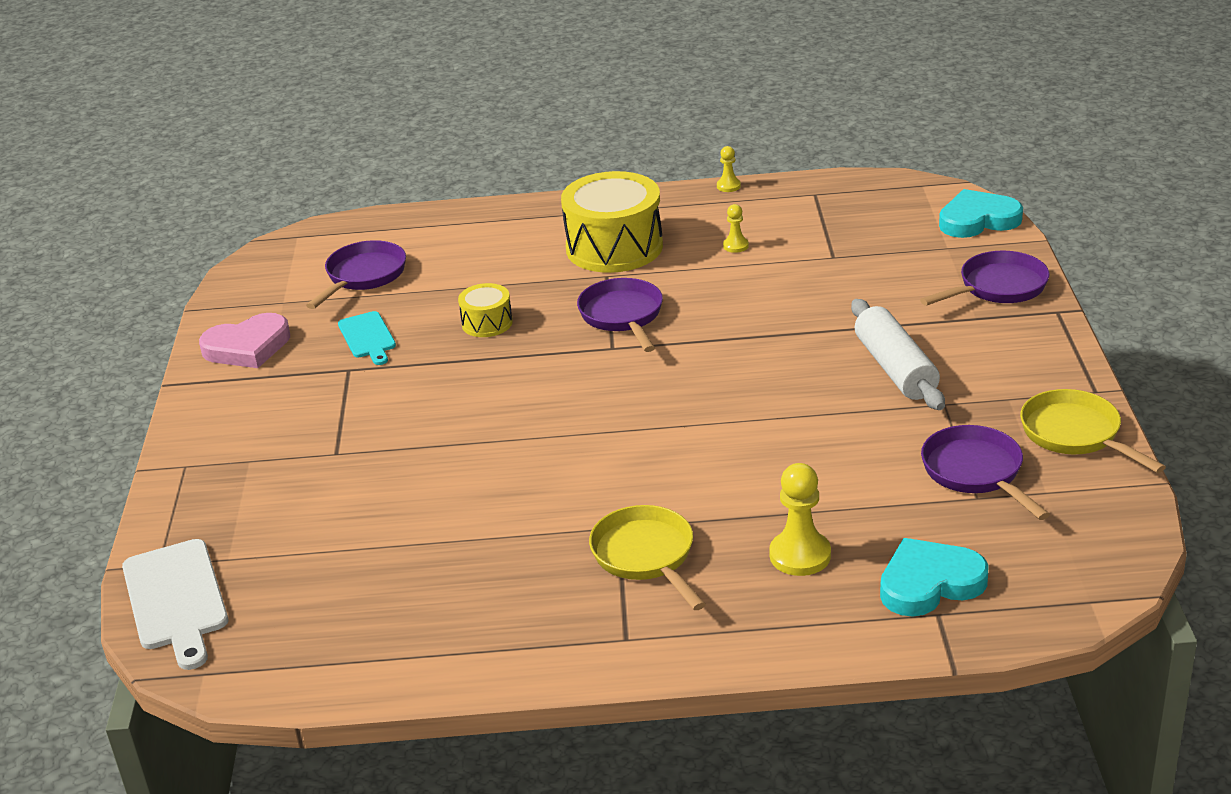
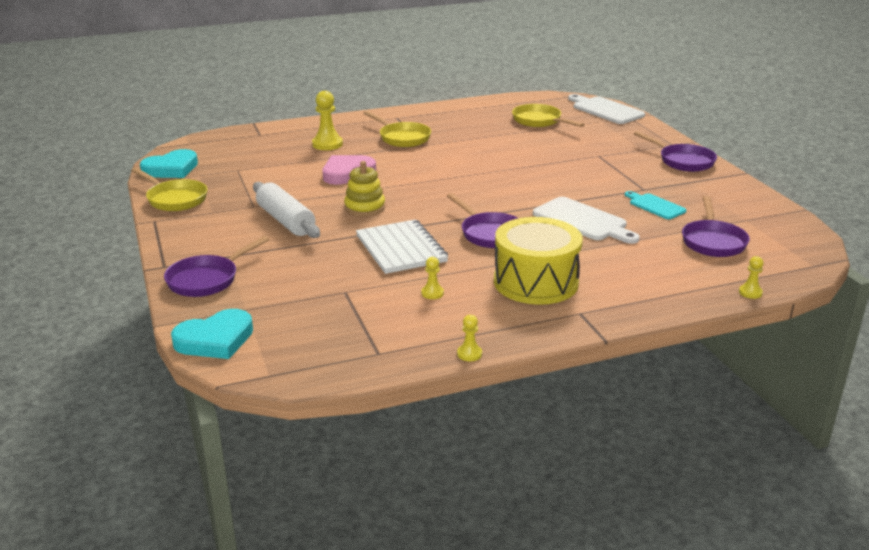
camera: 160 degrees right, 5 degrees down
(247, 347) = (727, 194): pink heart -> pink heart (347, 173)
(343, 577) = (539, 121): none -> yellow pan
(403, 215) = (750, 292): none -> yellow pawn
(487, 323) = (583, 221): yellow drum -> white cutting board
(748, 305) = (401, 249): none -> white notebook
(774, 381) = (364, 207): none -> yellow stacking toy
(929, 583) = (263, 142): turquoise heart -> turquoise heart (171, 169)
(976, 473) = (237, 179): purple pan -> purple pan (683, 161)

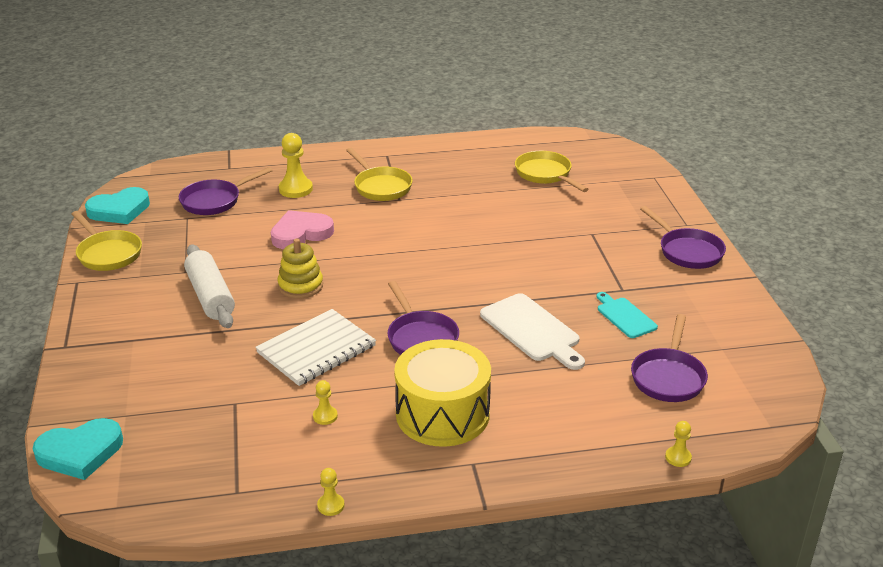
camera: 10 degrees right, 5 degrees up
(207, 279) = (101, 370): purple pan -> purple pan (215, 201)
(401, 249) = (316, 349): white notebook -> white notebook turned 60 degrees clockwise
(605, 110) = (630, 163): white cutting board -> none

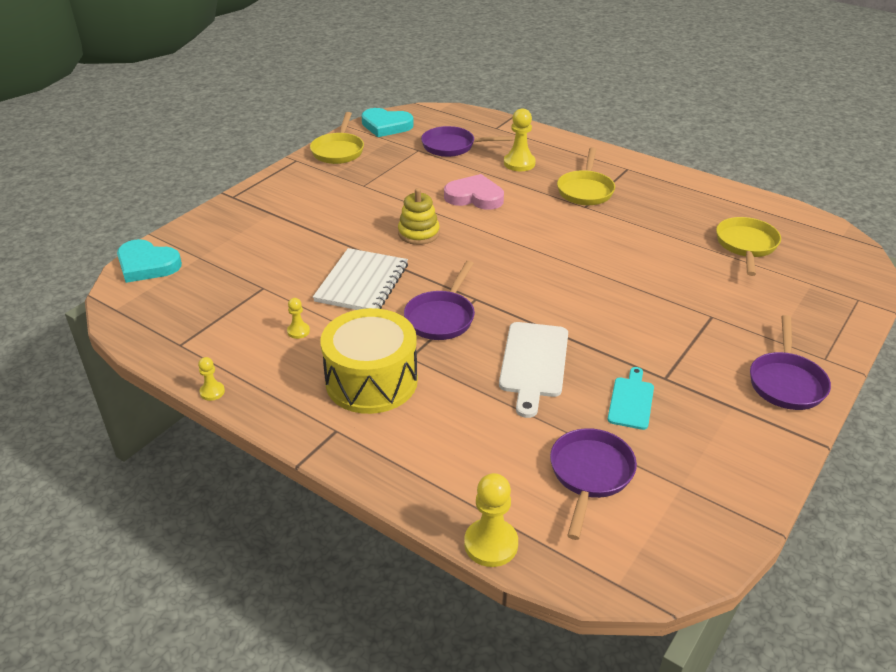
camera: 45 degrees right, 5 degrees up
(210, 296) = (354, 210): white rolling pin -> none
(316, 349) = (362, 283): white notebook -> white notebook turned 75 degrees counterclockwise
(668, 377) = (590, 475): purple pan -> purple pan turned 135 degrees clockwise
(678, 457) = (491, 544): yellow pawn -> yellow pawn, size x1.86

